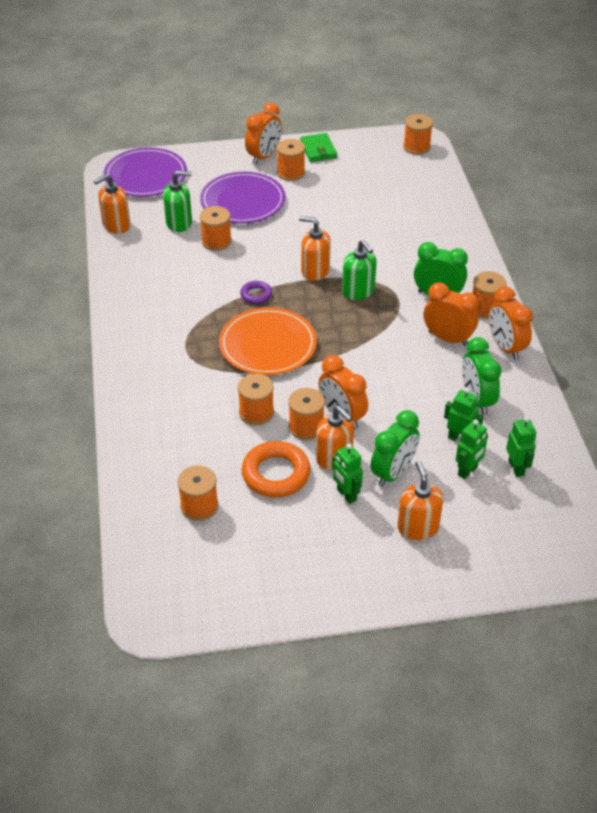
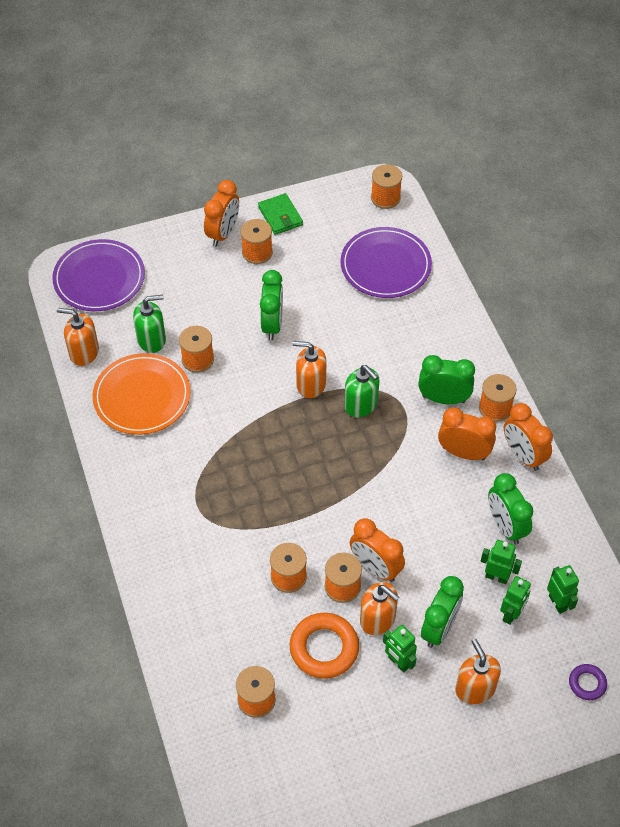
camera: 10 degrees left, 10 degrees up
(116, 225) = (84, 352): orange soap dispenser -> orange soap dispenser turned 60 degrees clockwise
(243, 201) = (214, 300): purple plate -> purple plate (385, 265)
(256, 295) = (255, 425): purple ring -> purple ring (587, 683)
(268, 345) = (282, 489): orange plate -> orange plate (142, 396)
(291, 224) = (272, 324): none -> green clock

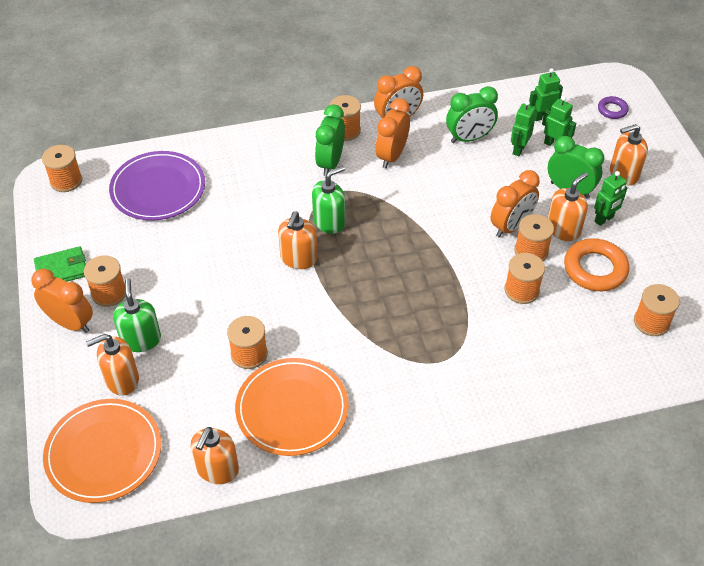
camera: 85 degrees left, 5 degrees down
(99, 278) = (104, 452): purple plate -> orange plate
(152, 339) = (212, 397): green soap dispenser -> green soap dispenser (141, 339)
(167, 277) = (122, 380): none -> orange soap dispenser
(272, 324) = (214, 285): green clock -> none

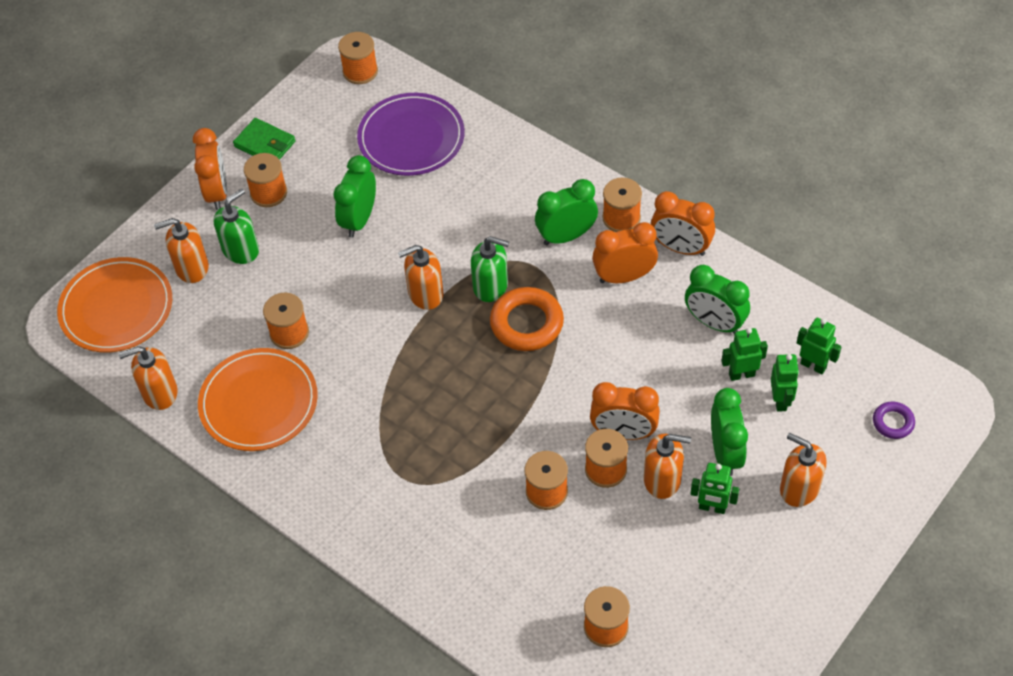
camera: 55 degrees right, 5 degrees up
(122, 380) = (191, 267): orange soap dispenser -> orange soap dispenser turned 45 degrees counterclockwise
(194, 256) = (359, 220): none -> green clock
(595, 269) = (633, 538): orange ring -> orange ring (526, 323)

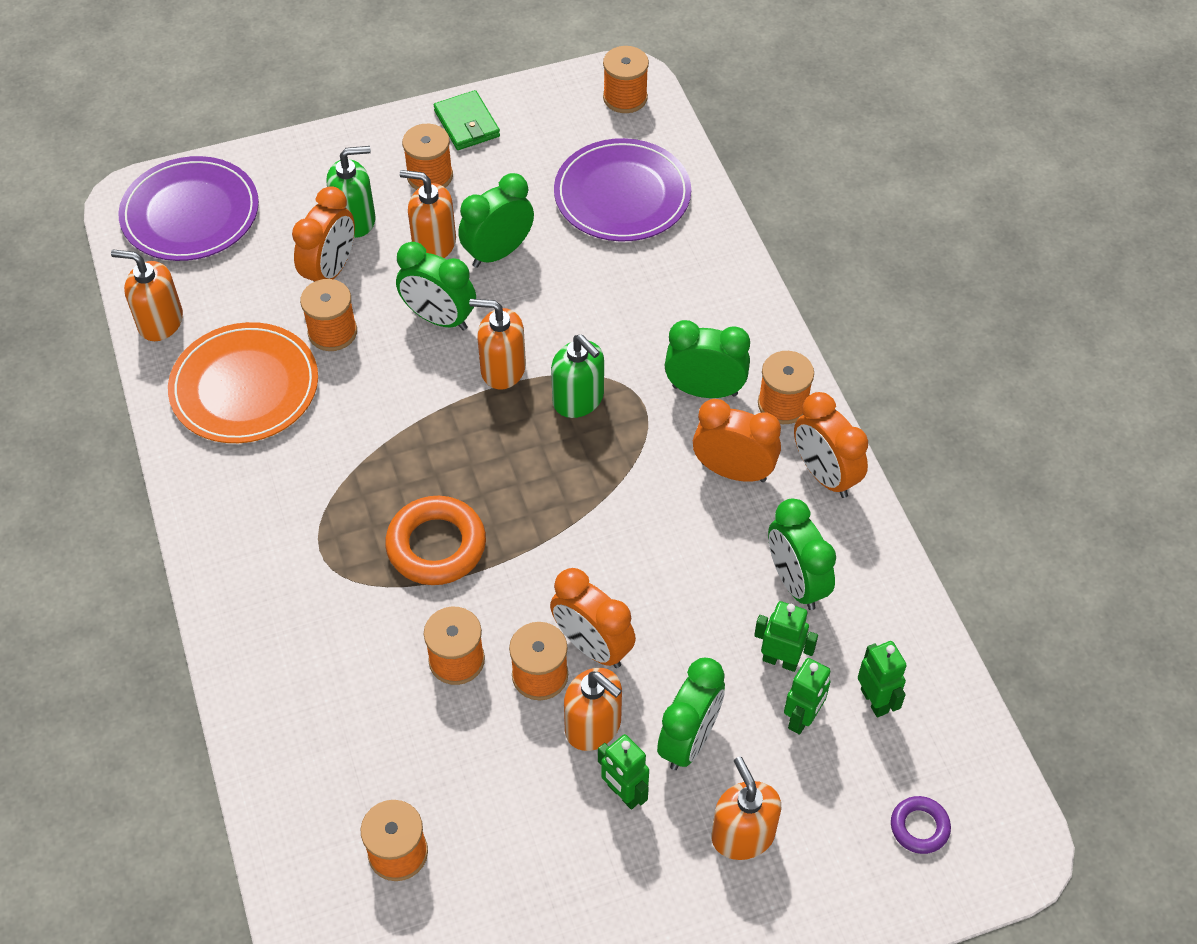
camera: 30 degrees right, 0 degrees up
(116, 308) = (190, 213): orange plate -> purple plate
(191, 267) = (293, 212): orange soap dispenser -> orange soap dispenser (434, 244)
(217, 192) = (380, 148): orange clock -> orange clock (330, 271)
(355, 284) = (439, 318): none -> green clock
(526, 323) = (584, 462): orange ring -> orange ring (436, 546)

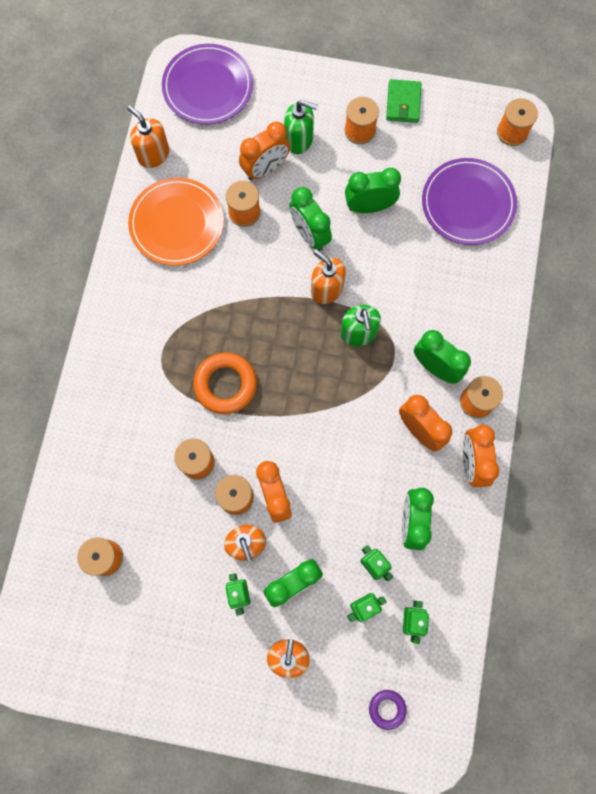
camera: 30 degrees right, 20 degrees up
(434, 244) = (335, 181): orange soap dispenser -> none

